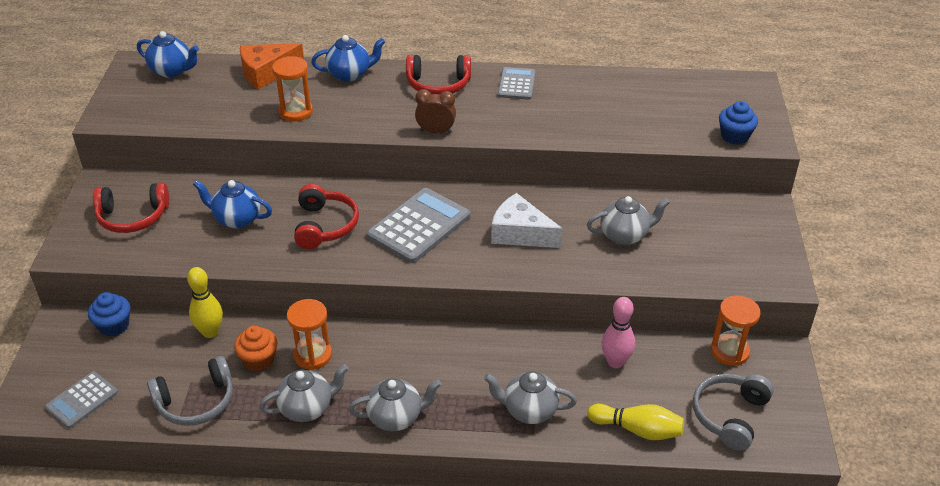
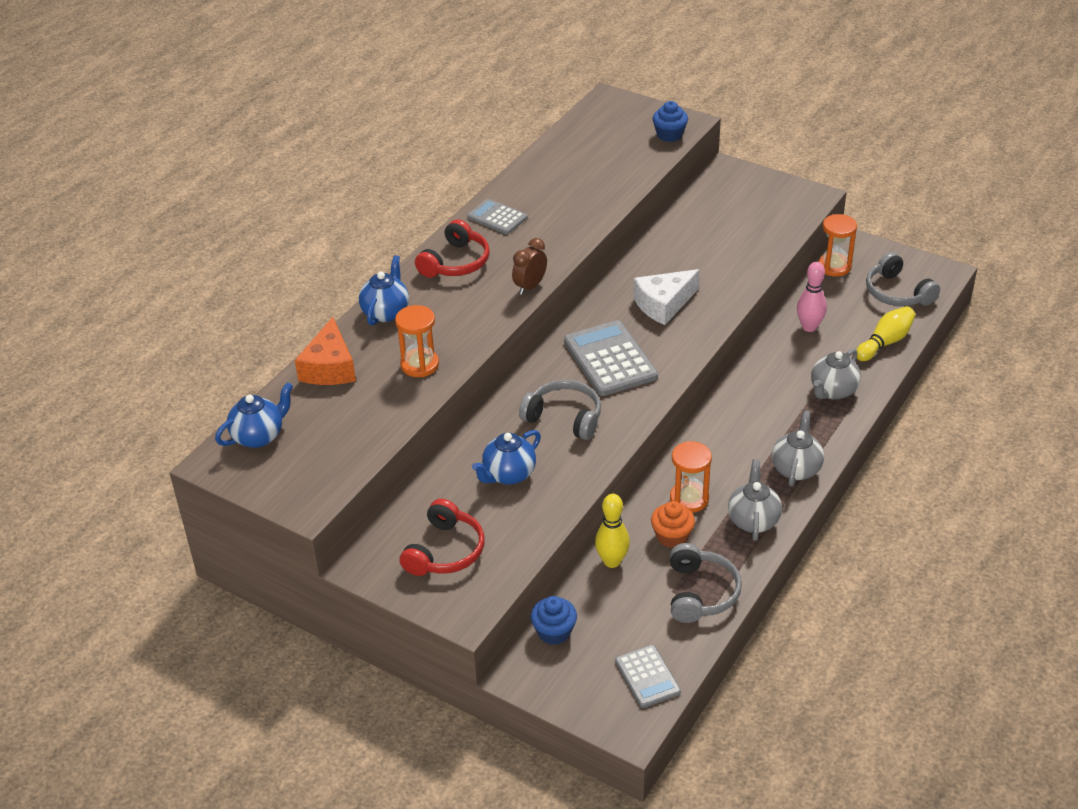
camera: 60 degrees left, 0 degrees up
(324, 225) = (564, 418): red headphones -> grey headphones
(625, 235) = (708, 250): grey teapot -> none

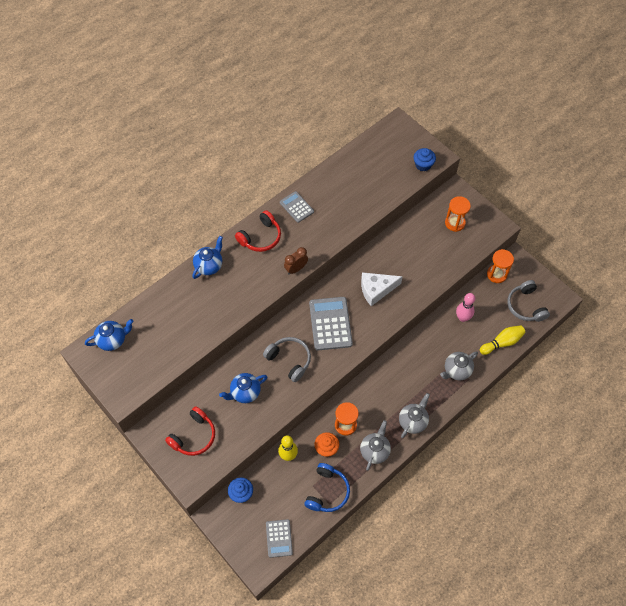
camera: 15 degrees right, 20 degrees up
(329, 367) = (165, 300): orange cheese -> none
(419, 365) = (214, 312): orange hourglass -> orange hourglass (455, 223)
(700, 593) = (327, 491): grey headphones -> blue headphones

